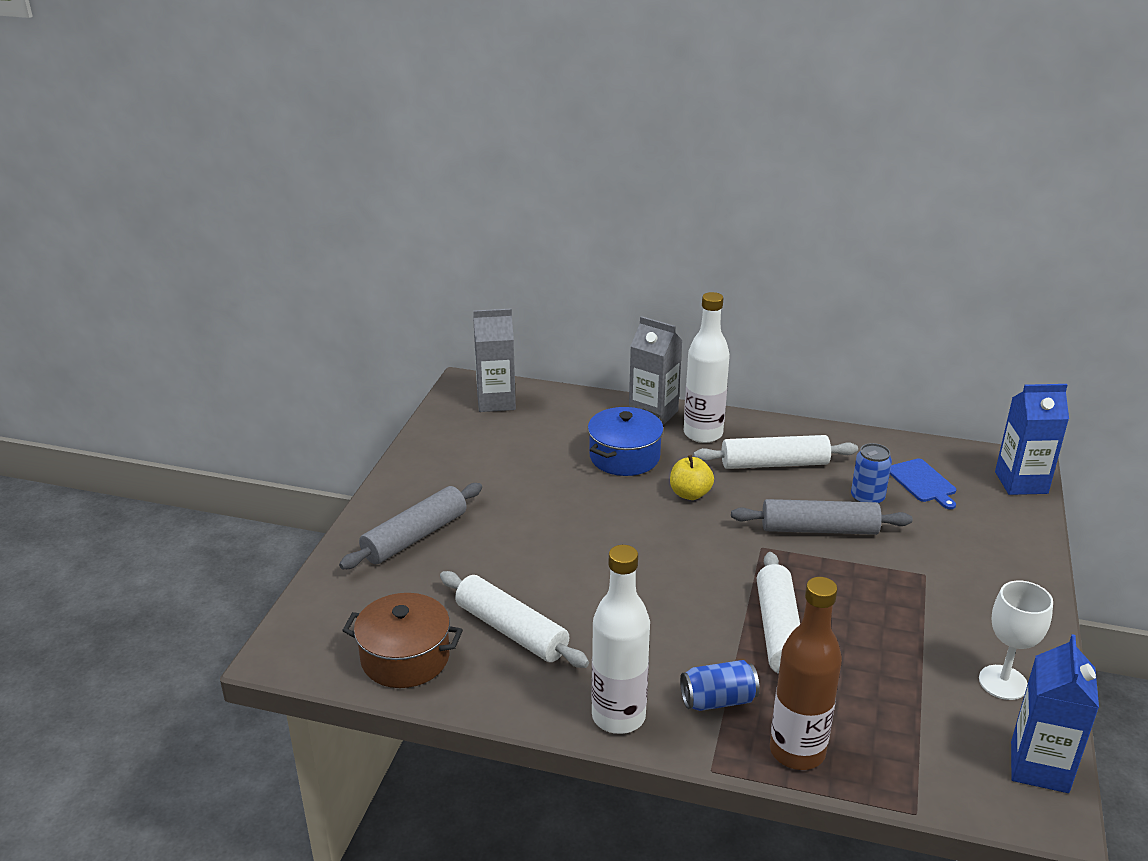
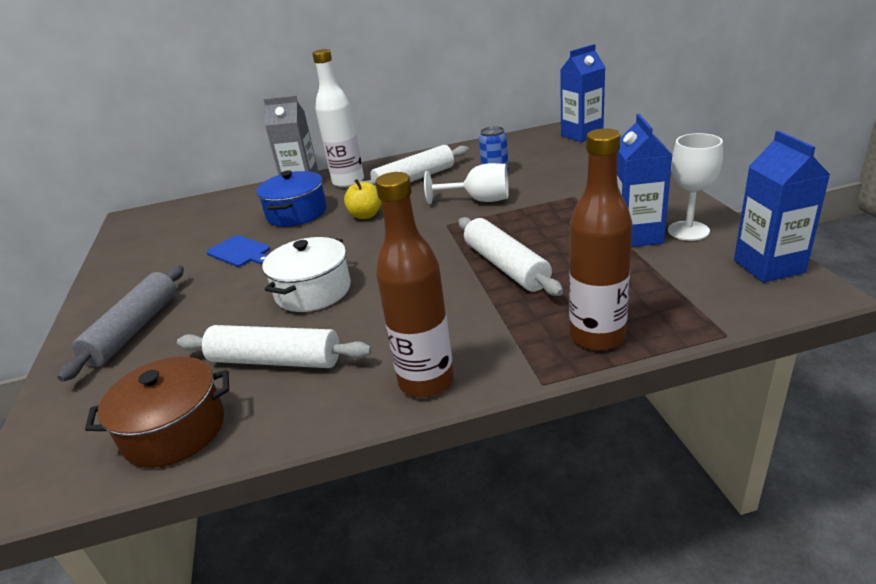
camera: 25 degrees left, 0 degrees up
(496, 401) = (164, 218): grey carton -> none
(583, 569) = (313, 291): none -> white pot
(618, 716) = (426, 381): white bottle -> brown bottle
(718, 700) = (501, 330): blue can -> none
(819, 529) = (478, 200): grey rolling pin -> white goblet
(922, 482) = (522, 155): blue cutting board -> blue cutting board (240, 252)
(942, 661) = (636, 236): none -> blue carton

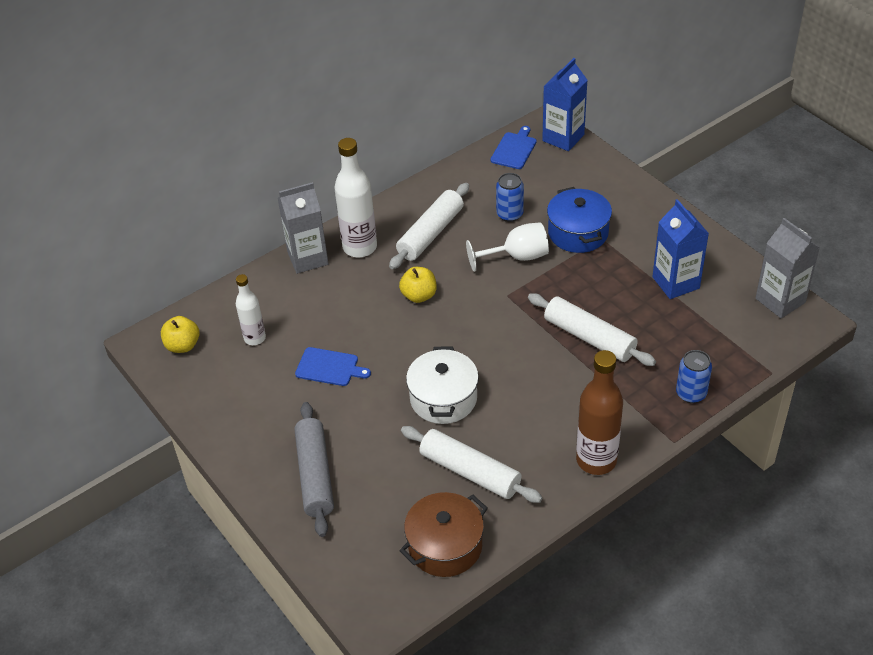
camera: 25 degrees left, 15 degrees up
(152, 222) = (183, 345): none -> yellow apple
(207, 225) = (255, 338): none -> white bottle
(275, 360) = (470, 472): white rolling pin -> white rolling pin turned 45 degrees clockwise
(297, 213) = (342, 304): blue pot -> blue pot (578, 233)
(531, 138) = (514, 149): none -> blue cutting board
(597, 336) = (691, 393): brown bottle -> blue can
(688, 231) = (712, 270): white goblet -> none
(768, 266) = (780, 300): blue carton -> grey carton

